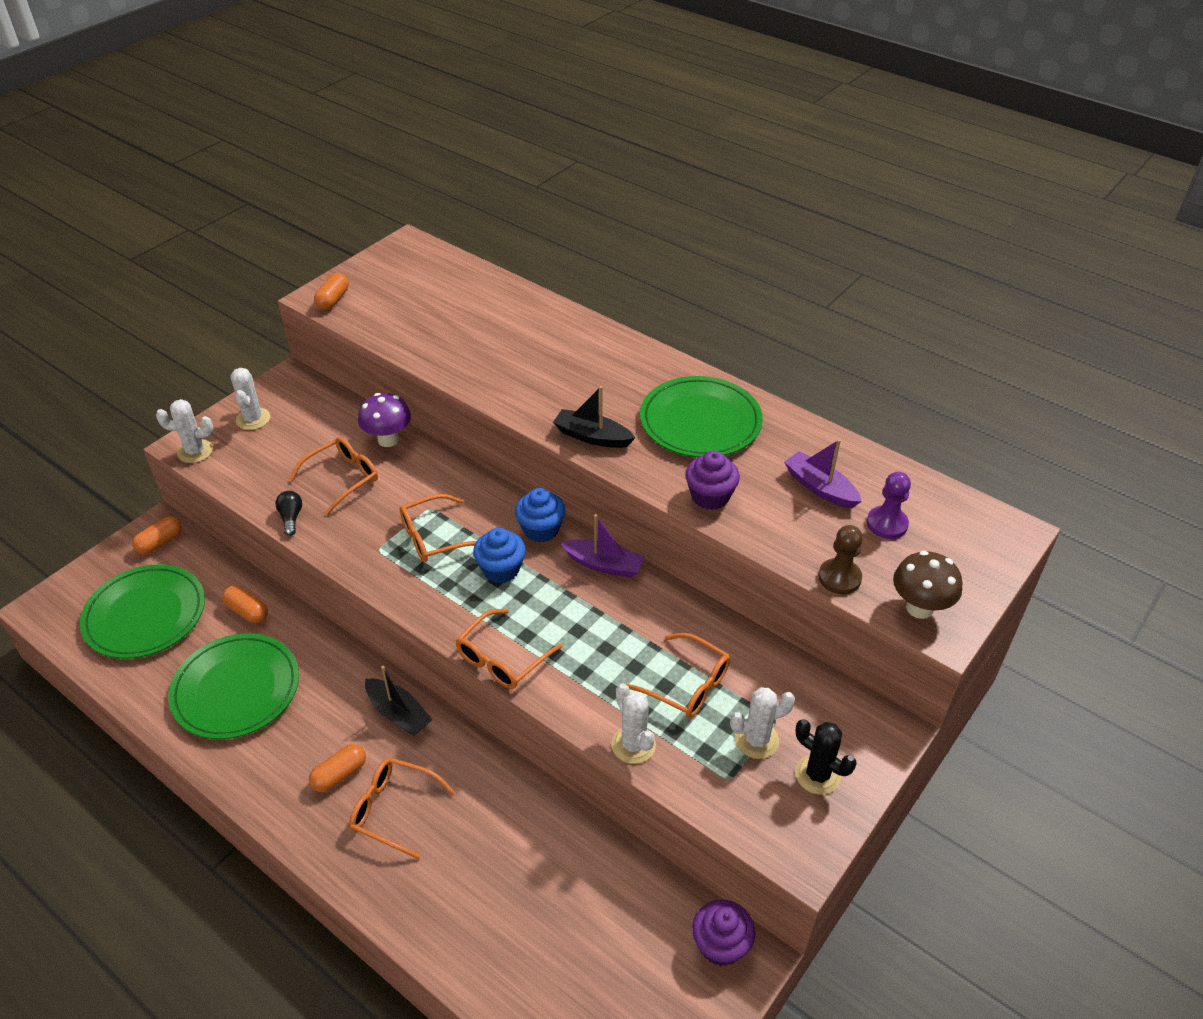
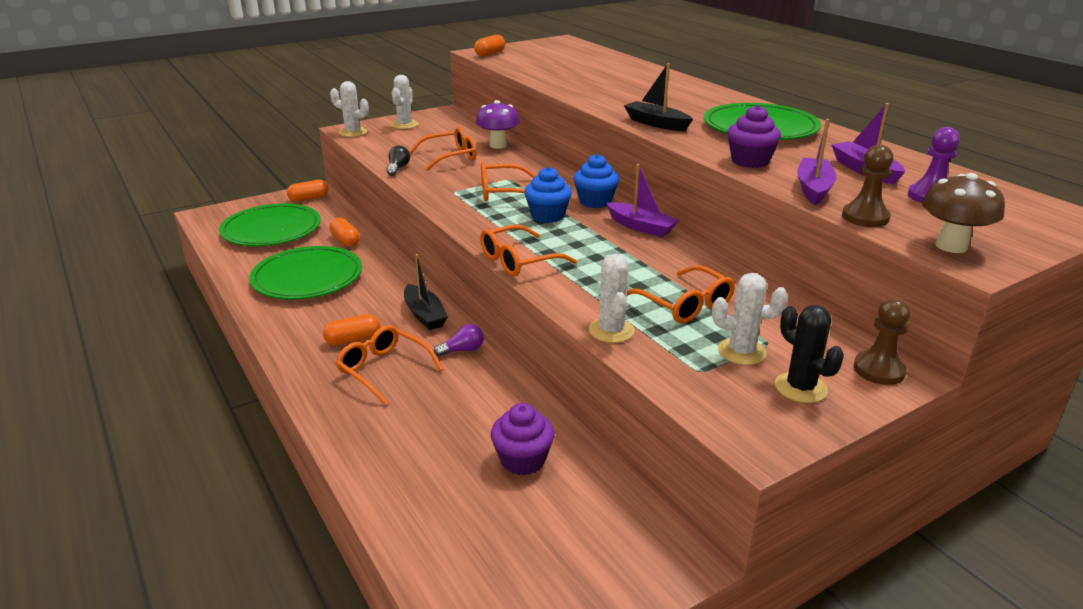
camera: 20 degrees right, 15 degrees down
(462, 756) = (462, 350): none -> purple light bulb
(721, 944) = (650, 541): purple cupcake -> purple cupcake (523, 460)
(783, 536) = (813, 189): none -> purple boat
(874, 730) = (879, 370): none -> brown pawn

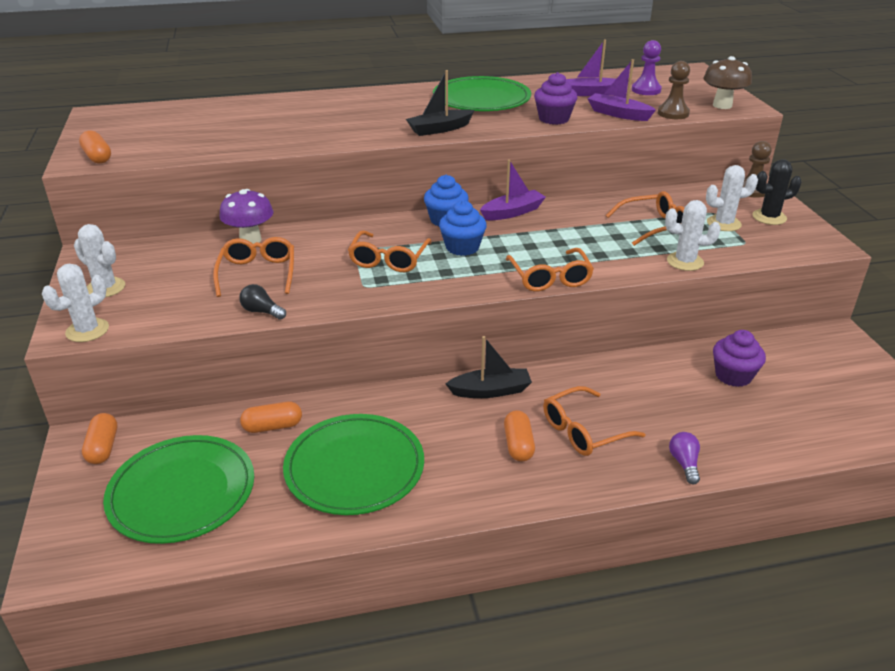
camera: 70 degrees left, 5 degrees up
(462, 350) = (566, 378): purple light bulb -> purple light bulb (684, 463)
(741, 352) = (723, 223): white cactus -> white cactus turned 60 degrees clockwise

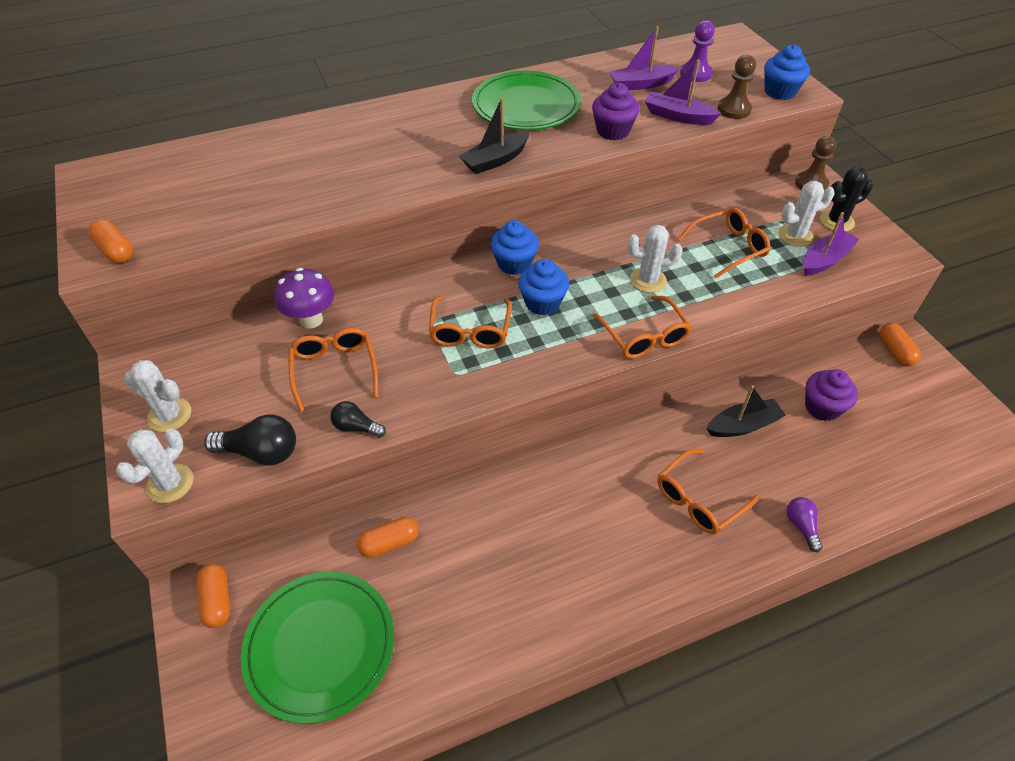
camera: 10 degrees left, 15 degrees up
(172, 319) = (260, 452): none -> black light bulb
(354, 468) = (488, 584): green plate -> none
(491, 391) = (597, 461): black boat -> black boat (743, 425)
(512, 212) = (580, 244): purple boat -> purple boat (825, 260)
(518, 445) = (641, 528): orange capsule -> orange capsule (895, 351)
(685, 262) = (771, 295): white cactus -> white cactus (648, 280)
(722, 105) = (780, 92): brown mushroom -> blue cupcake

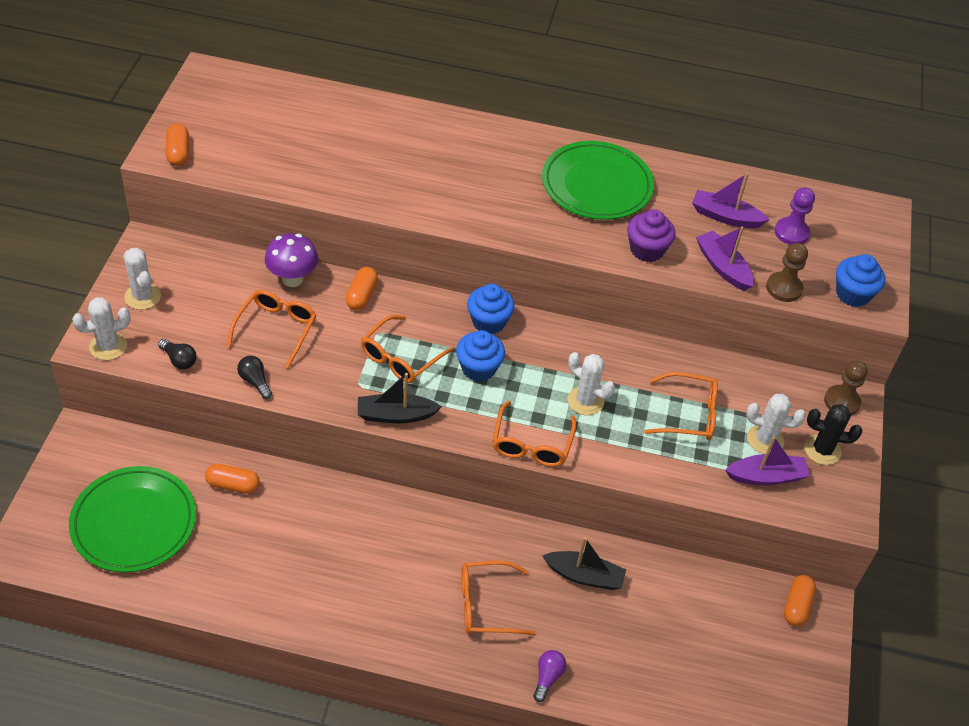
camera: 30 degrees right, 0 degrees up
(217, 600) = (94, 449): orange capsule -> orange capsule (361, 295)
(260, 452) = (179, 360): black light bulb -> black light bulb, size x0.62
(495, 161) = (517, 224): black boat -> black boat (395, 415)
(822, 407) = (671, 606): purple cupcake -> none

